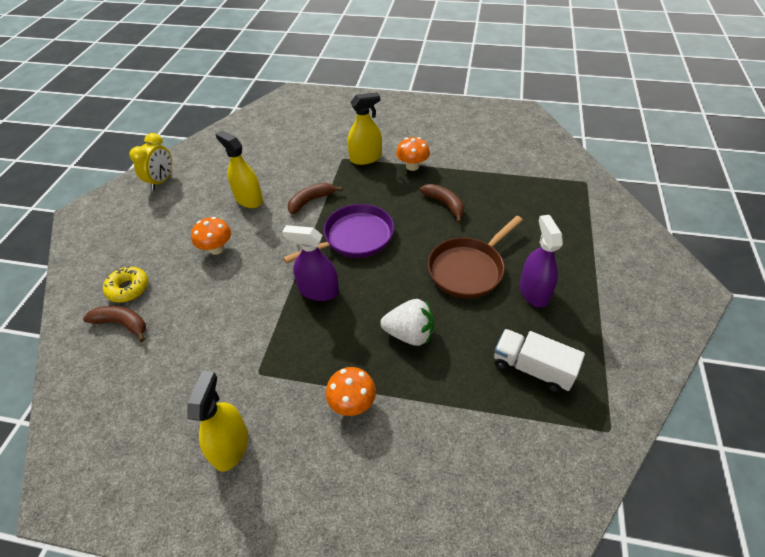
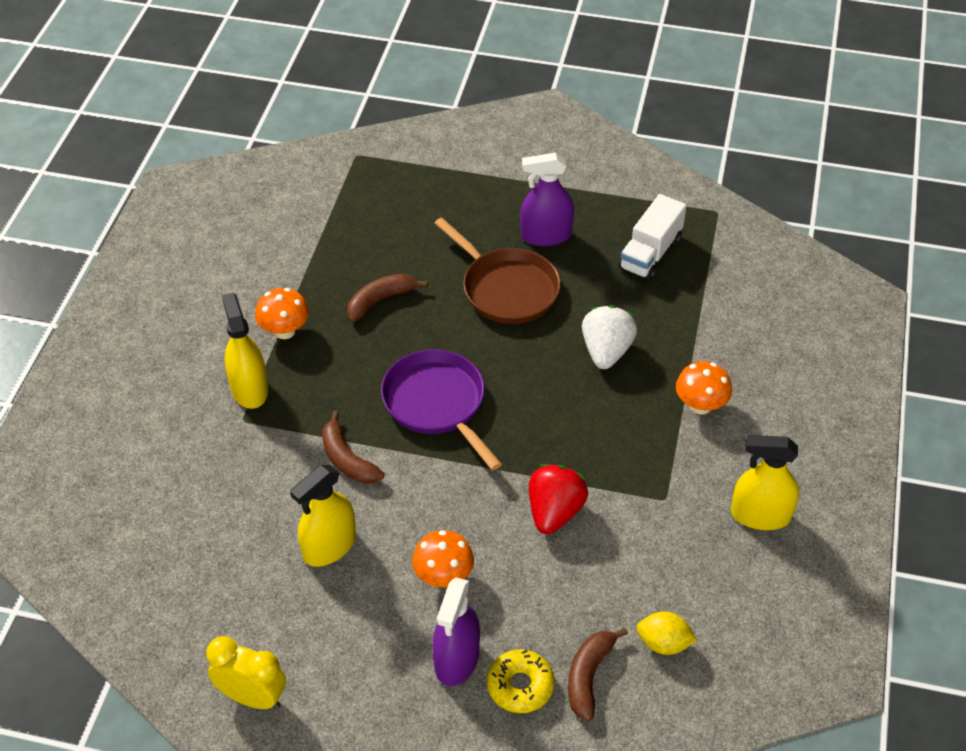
camera: 90 degrees left, 0 degrees up
(132, 369) = (664, 643): none -> yellow lemon
(256, 303) = (554, 512): none -> red strawberry
(318, 291) = (535, 442): purple spray bottle -> purple spray bottle (456, 659)

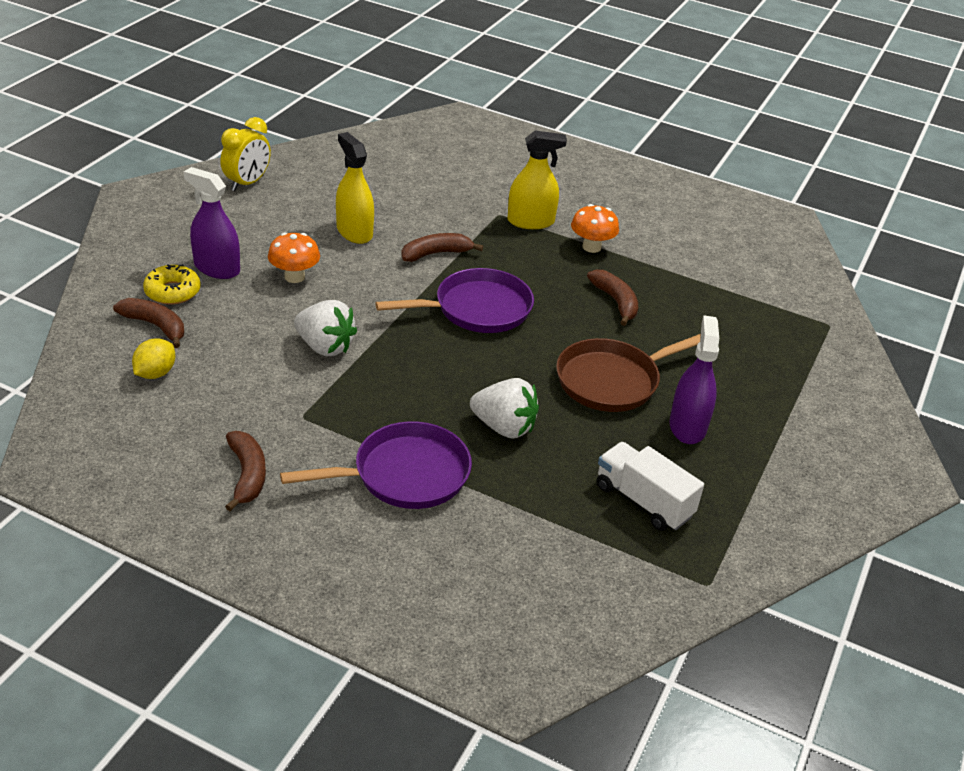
camera: 100 degrees right, 10 degrees down
(554, 512) = (325, 347): red strawberry -> white strawberry
(700, 405) = (404, 474): orange mushroom -> purple pan
(760, 515) = (247, 475): yellow spray bottle -> brown banana

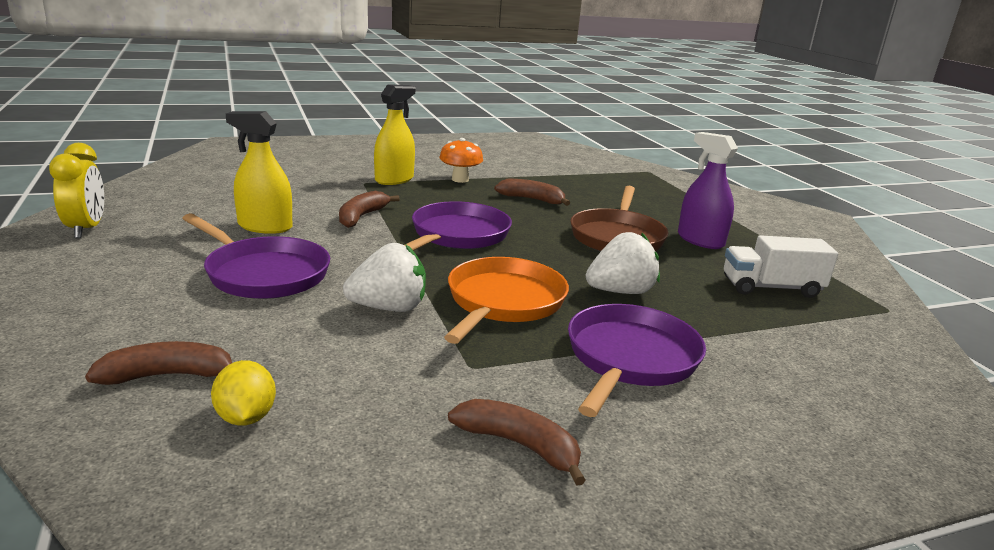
camera: 45 degrees left, 15 degrees down
(172, 292) = (138, 337): yellow donut -> none
(217, 268) = (162, 298): purple spray bottle -> none
(294, 277) = (263, 273): orange mushroom -> purple pan
(403, 385) = (503, 302): none -> orange pan

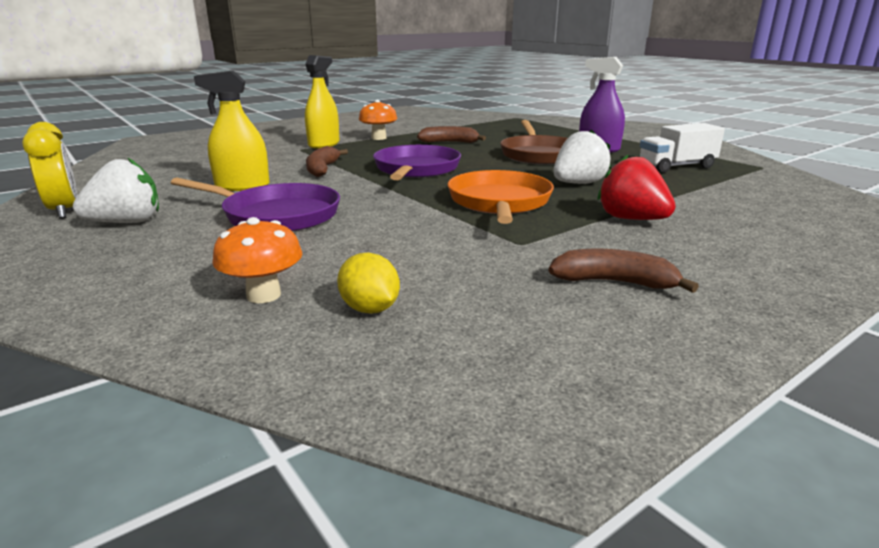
camera: 15 degrees left, 0 degrees up
(168, 375) = (264, 295): brown banana -> orange mushroom
(389, 308) = (412, 220): white strawberry -> white strawberry (126, 222)
(630, 359) = (631, 219): purple pan -> red strawberry

